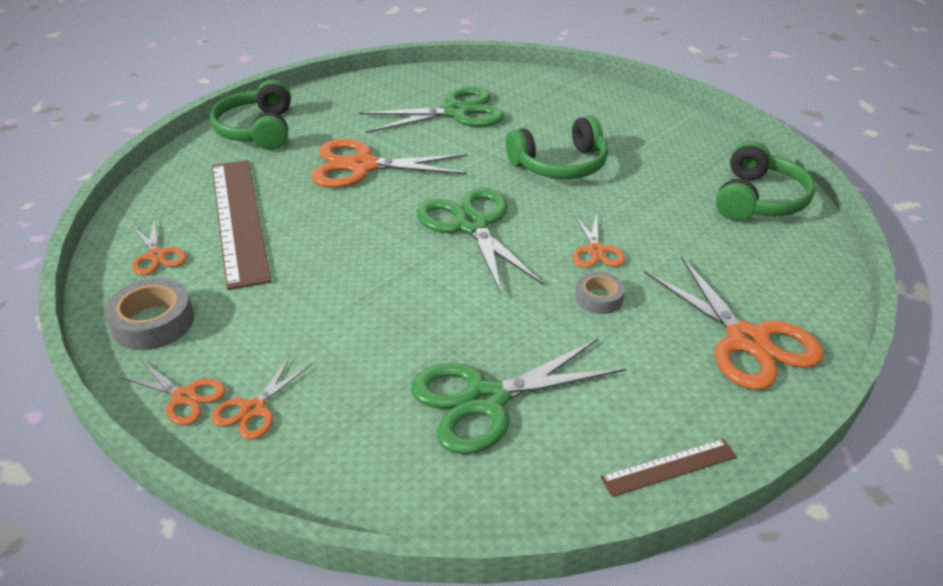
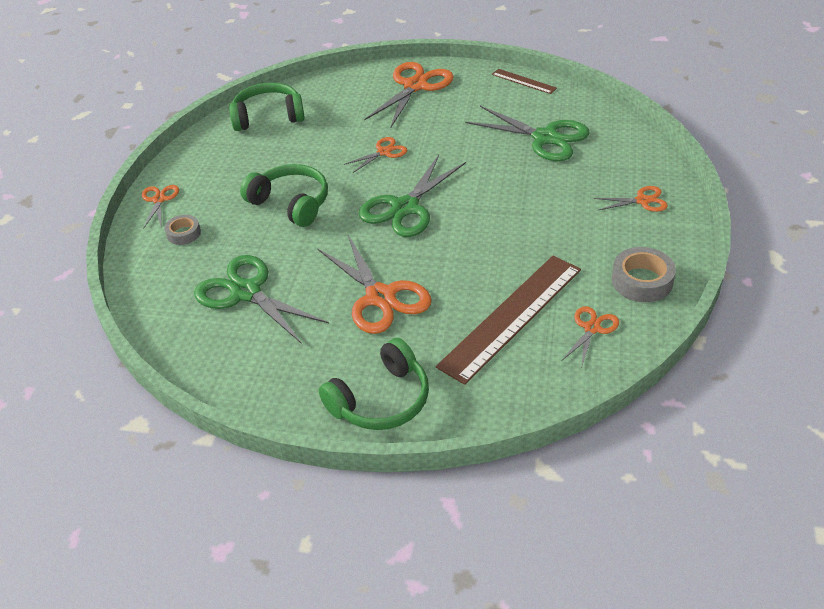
camera: 120 degrees left, 5 degrees up
(184, 397) = (667, 228): orange scissors -> orange scissors (159, 200)
(599, 298) = (428, 135): grey tape -> grey tape (184, 233)

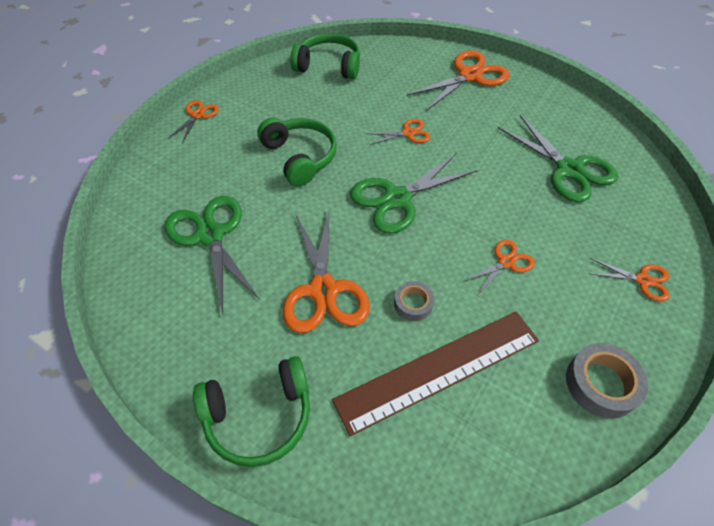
camera: 20 degrees right, 10 degrees up
(184, 233) = (197, 155): grey tape -> grey tape (413, 304)
(524, 81) = (574, 102): brown ruler -> none
(592, 328) = (518, 424): orange scissors -> orange scissors (506, 262)

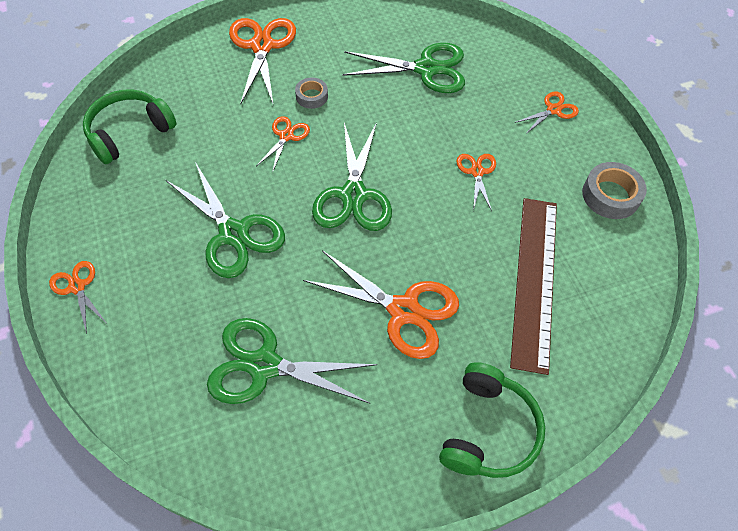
camera: 55 degrees left, 5 degrees up
(300, 157) = (233, 234): green headphones -> green scissors
(413, 304) = (466, 257): grey tape -> grey tape (311, 96)

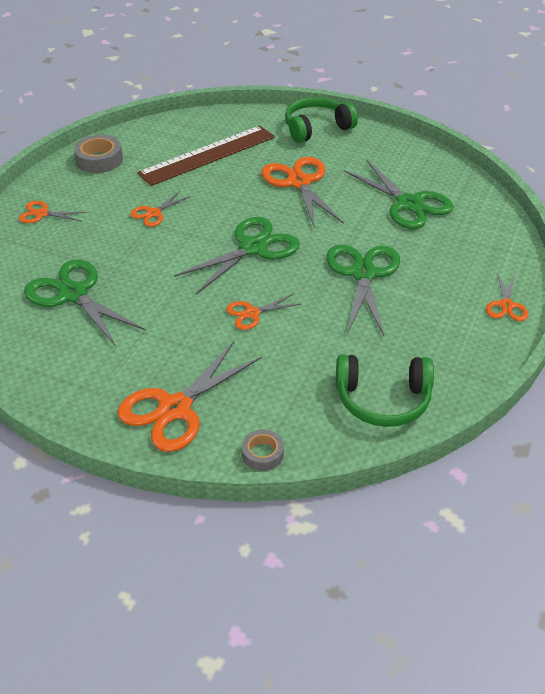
camera: 135 degrees left, 15 degrees down
(311, 96) = (192, 331): grey tape -> grey tape (262, 454)

